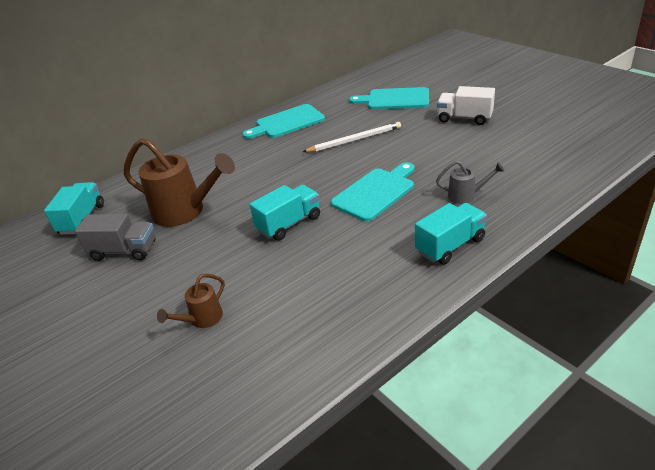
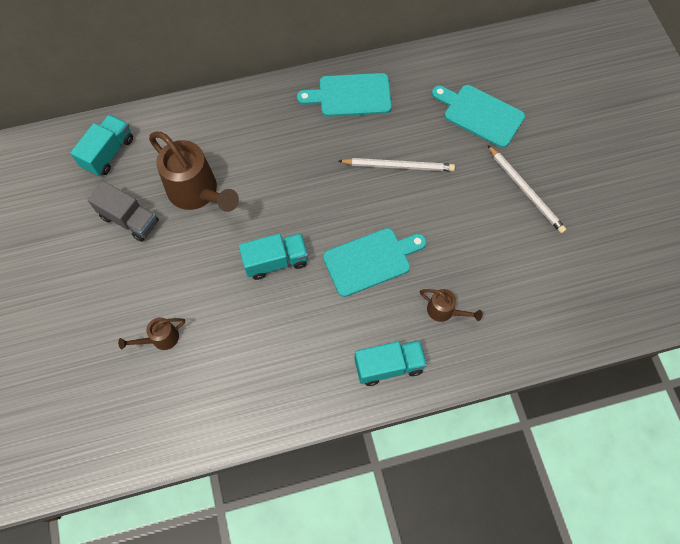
camera: 20 degrees right, 30 degrees up
(464, 118) = (525, 191): white truck -> white pencil
(466, 196) = (444, 311): grey watering can -> brown watering can

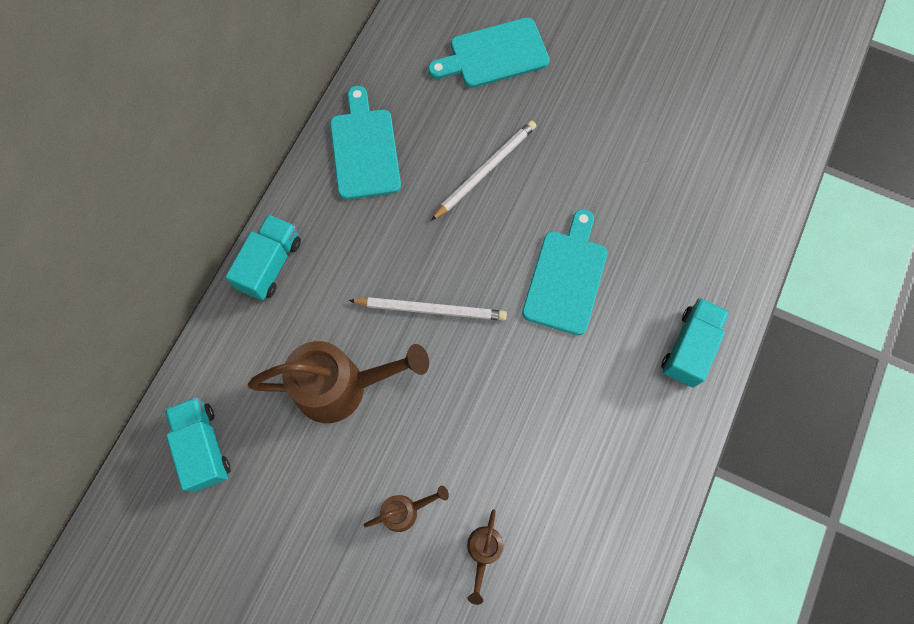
camera: 50 degrees left, 5 degrees up
(129, 219) = (311, 483): grey truck -> none
(276, 261) = (491, 368): turquoise truck -> turquoise truck (270, 265)
(350, 95) = (364, 149): turquoise cutting board -> turquoise cutting board turned 135 degrees clockwise
(444, 311) = (673, 254): brown watering can -> brown watering can (405, 511)
(525, 191) = (609, 85): white pencil -> white pencil (431, 309)

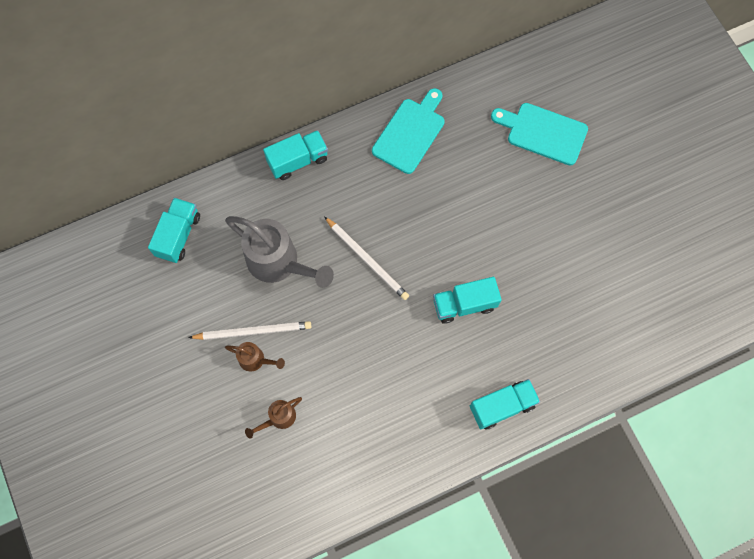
camera: 40 degrees right, 0 degrees up
(341, 387) = (279, 263): brown watering can -> grey watering can
(485, 170) = (473, 201): white pencil -> white pencil (253, 331)
(566, 277) = (464, 304): turquoise cutting board -> turquoise truck

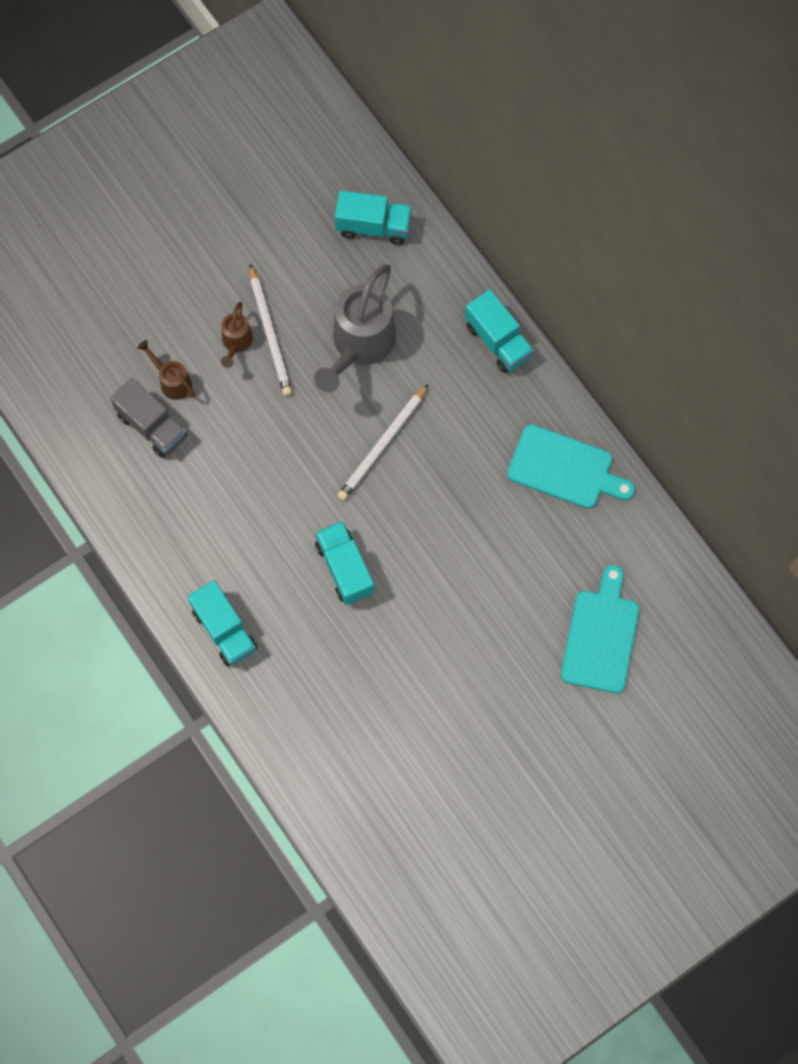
camera: 80 degrees right, 0 degrees up
(315, 441) = (152, 426): none -> grey truck

